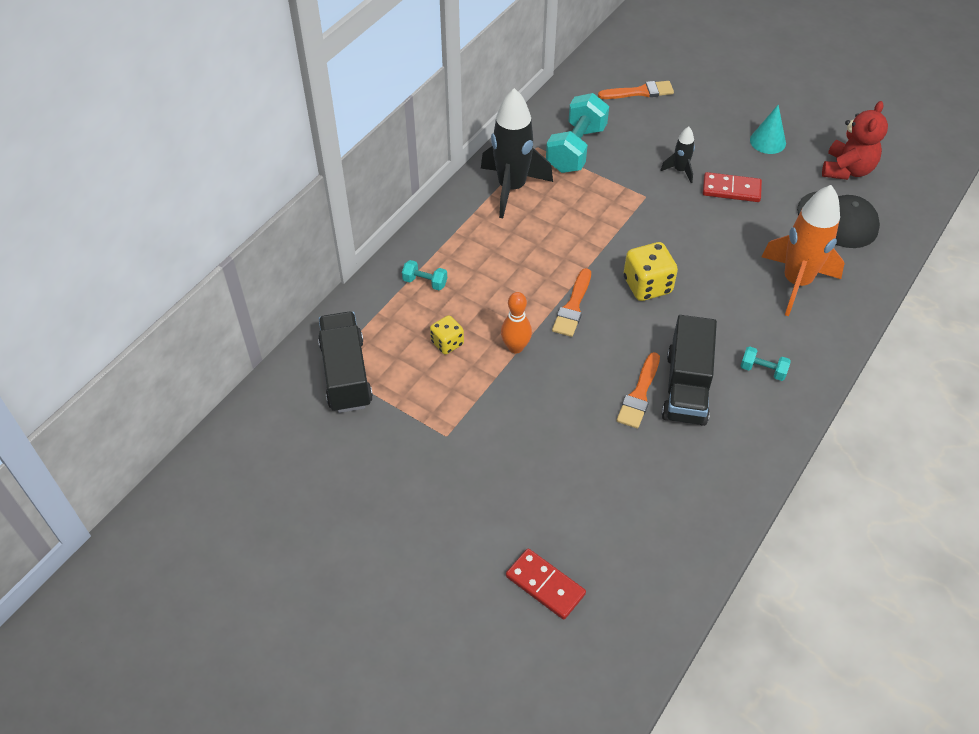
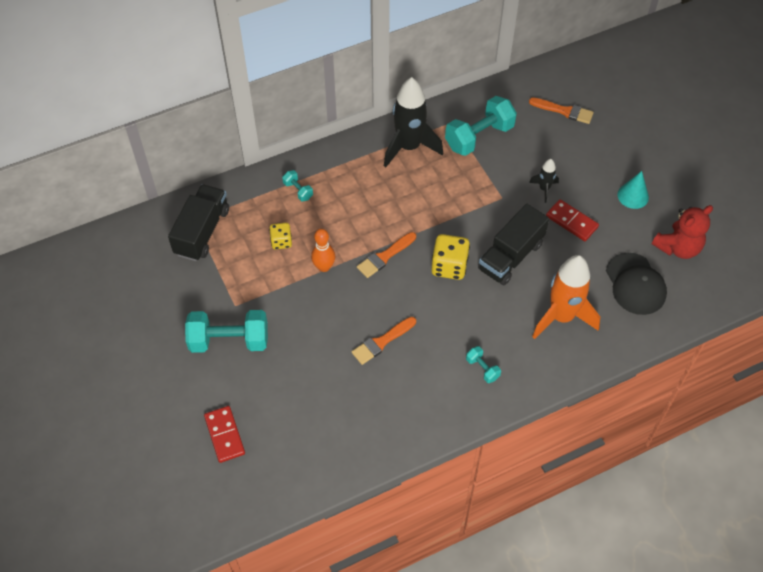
camera: 30 degrees right, 5 degrees up
(469, 477) = (229, 341): none -> turquoise dumbbell
(686, 387) = (418, 353): black truck -> black truck (511, 256)

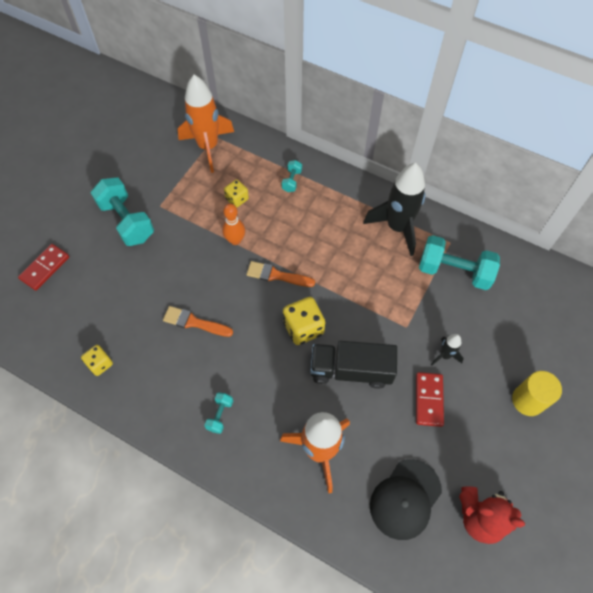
camera: 55 degrees right, 5 degrees up
(202, 232) = (208, 147): black truck -> orange rocket
(366, 436) = (100, 364): none -> yellow dice
(564, 111) = (545, 322): orange brush -> none
(615, 163) = (528, 400): none -> yellow cylinder
(633, 196) = (504, 438): turquoise cone -> none

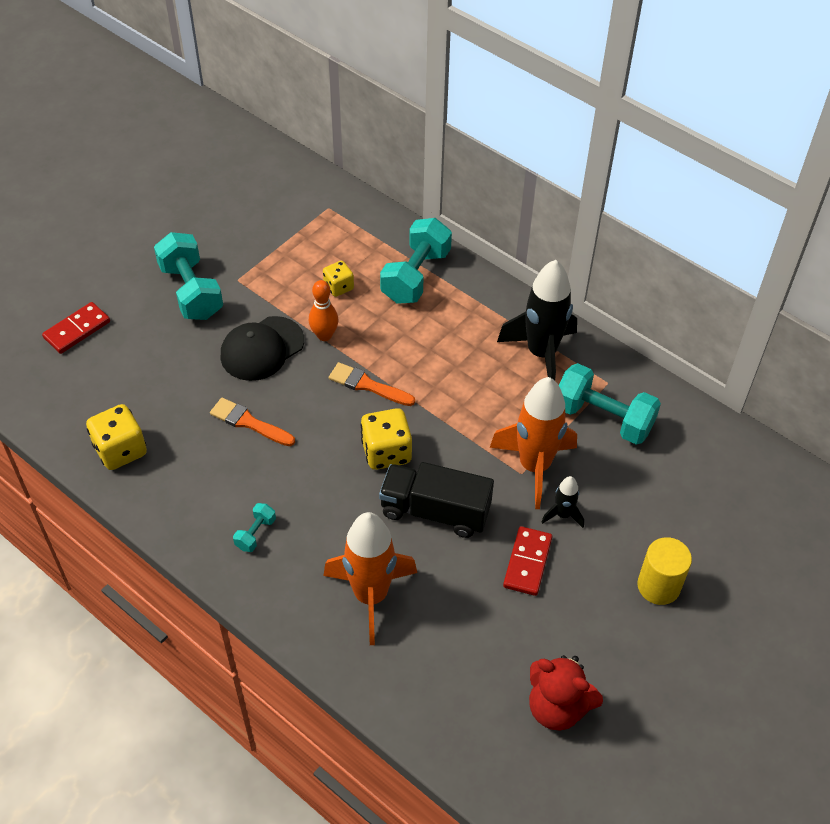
camera: 10 degrees right, 10 degrees down
(100, 364) = (120, 450): yellow dice -> yellow dice, size x1.64
(208, 147) = (316, 219): orange rocket -> orange rocket (534, 466)
(292, 181) = (416, 276): turquoise dumbbell -> turquoise dumbbell, size x2.16
(405, 499) = (466, 669): black cap -> black cap (262, 349)

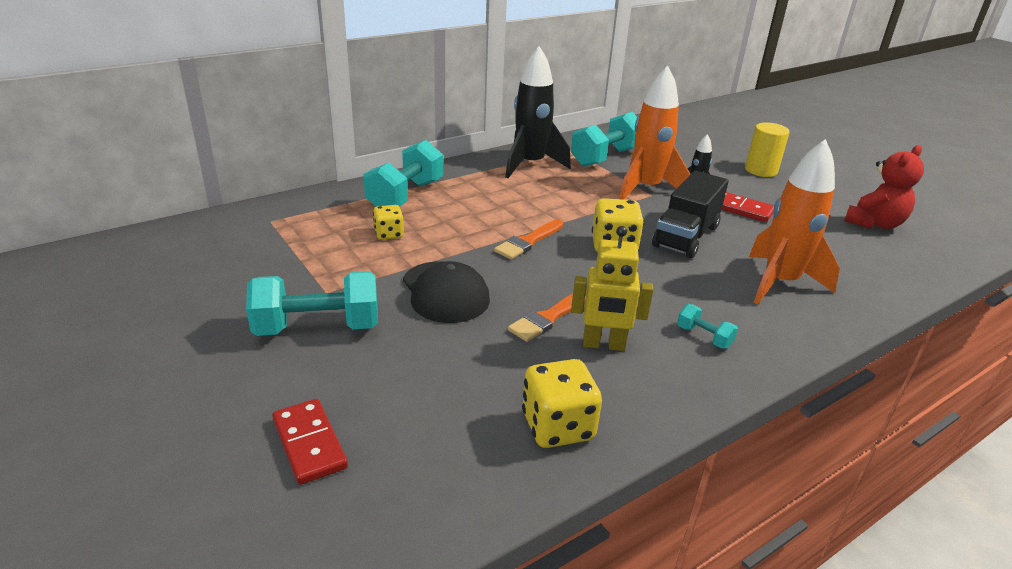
camera: 75 degrees left, 20 degrees down
(222, 464) = (603, 345): none -> yellow robot
(324, 335) = (450, 253): orange bowling pin -> none
(416, 276) = (405, 196): turquoise dumbbell -> turquoise dumbbell turned 75 degrees clockwise

